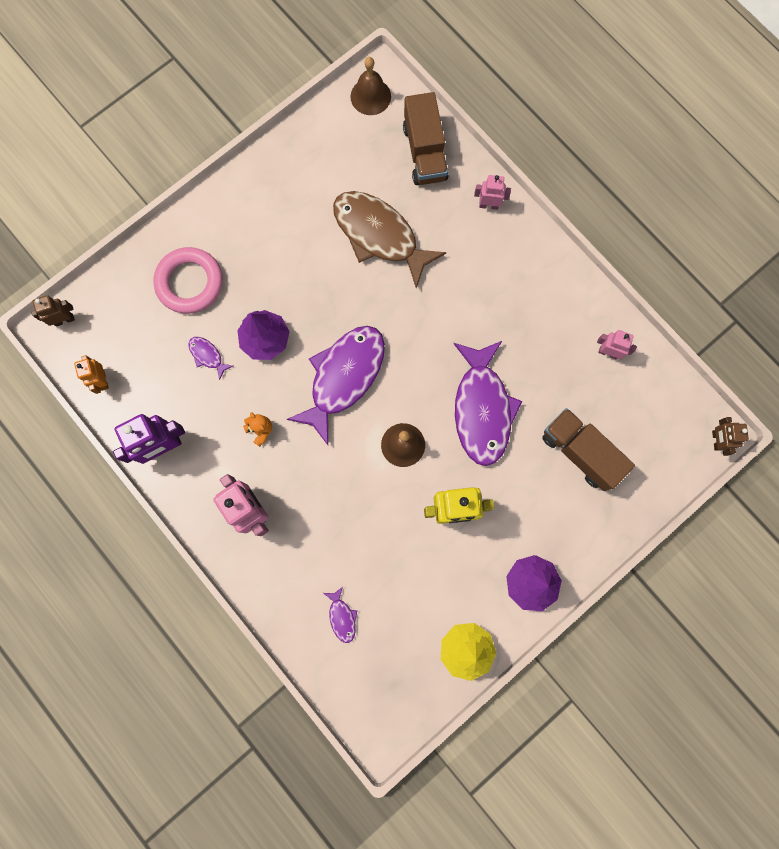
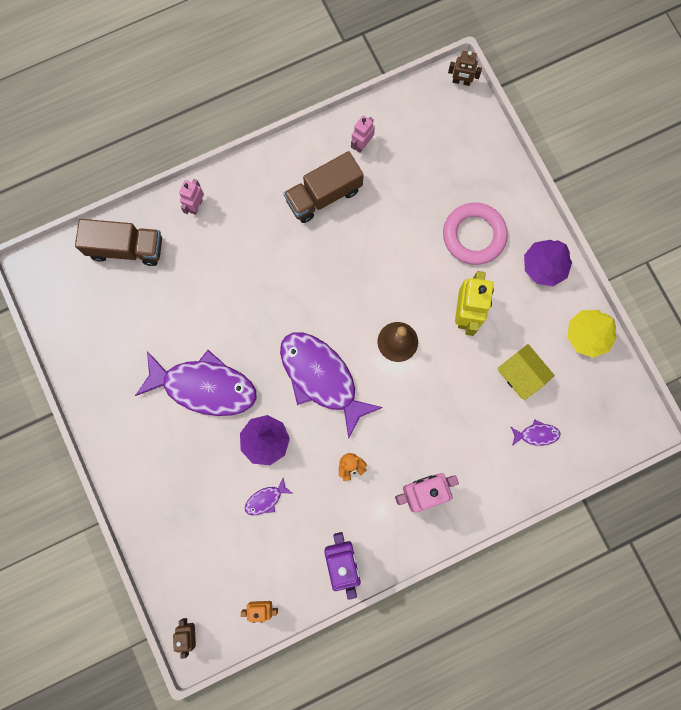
camera: 75 degrees left, 0 degrees up
(190, 283) = (188, 500): pink ring -> pink ring (474, 235)
(370, 96) = (52, 282): brown bell -> none
(380, 235) = (195, 310): brown fish -> none
(403, 585) = (521, 374): none -> yellow house
(482, 408) = (383, 264): purple fish -> purple fish (204, 387)
(580, 452) = (443, 193): brown truck -> brown truck (324, 195)

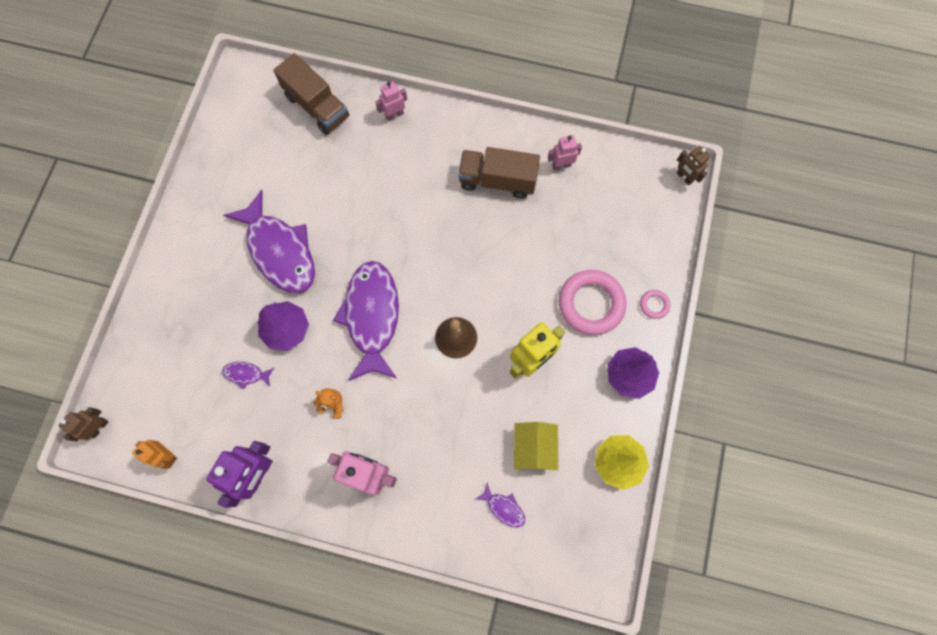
camera: 40 degrees right, 5 degrees down
(519, 199) = (654, 305): none -> pink ring

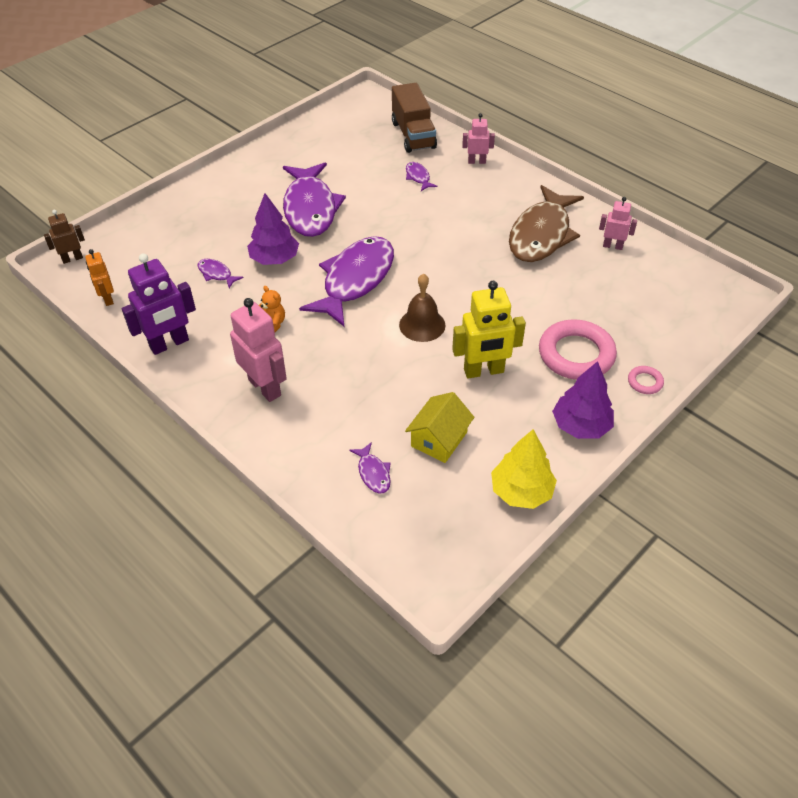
camera: 30 degrees right, 25 degrees down
(353, 161) = (418, 177): none -> purple fish
(497, 180) = (541, 234): brown truck -> brown fish
(684, 177) = (739, 299): brown robot -> none

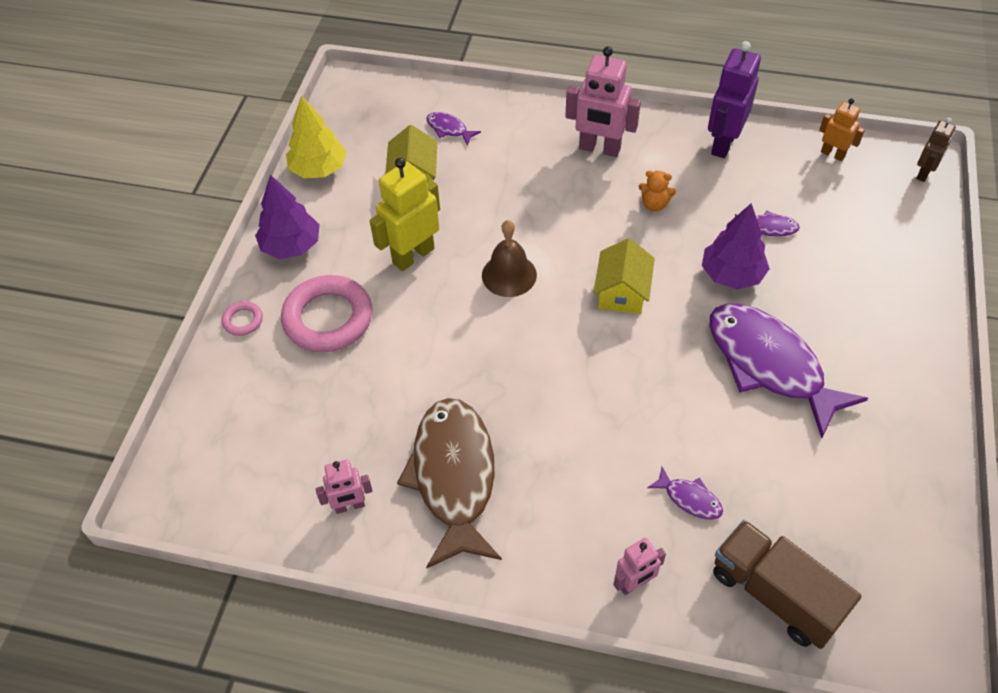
camera: 150 degrees right, 5 degrees up
(355, 280) = (622, 292): purple fish -> yellow house

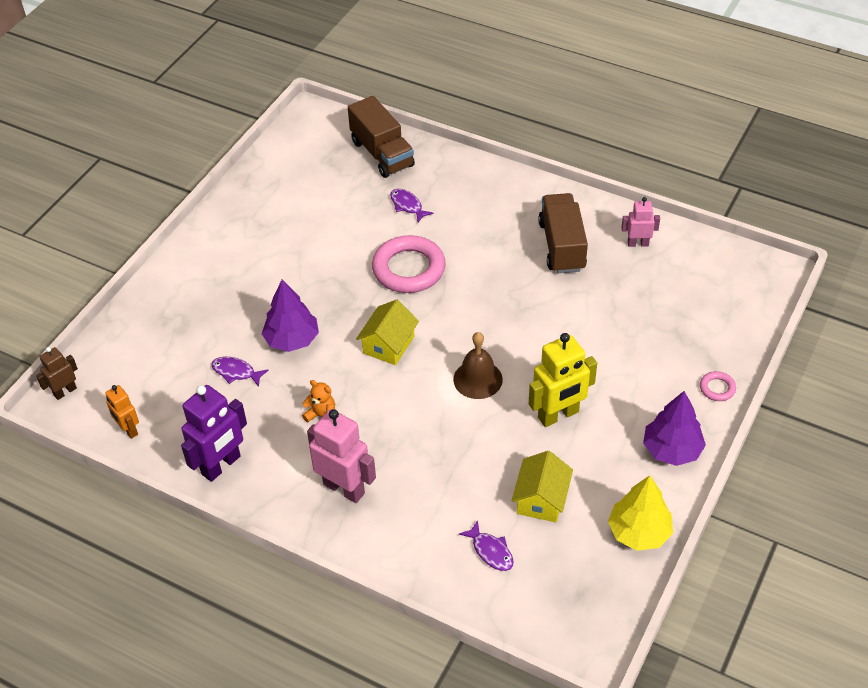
camera: 165 degrees left, 5 degrees down
(328, 318) = (642, 375): pink ring -> pink ring (408, 269)
(454, 477) = (562, 246): brown fish -> brown truck
(634, 584) = (463, 173): pink robot -> none
(769, 365) = (305, 270): purple fish -> none

